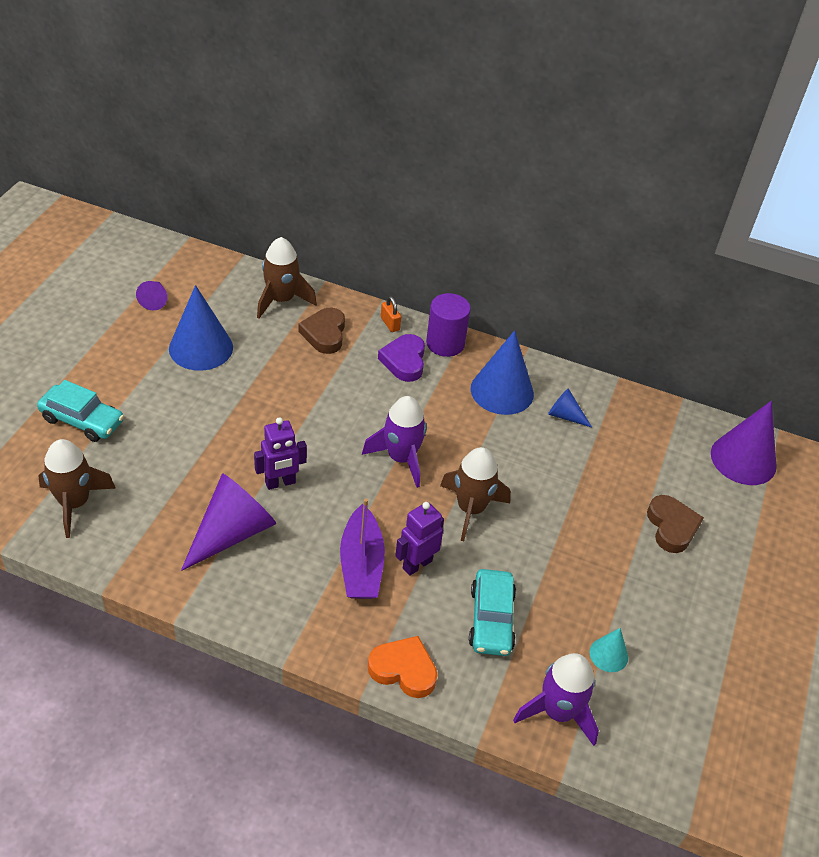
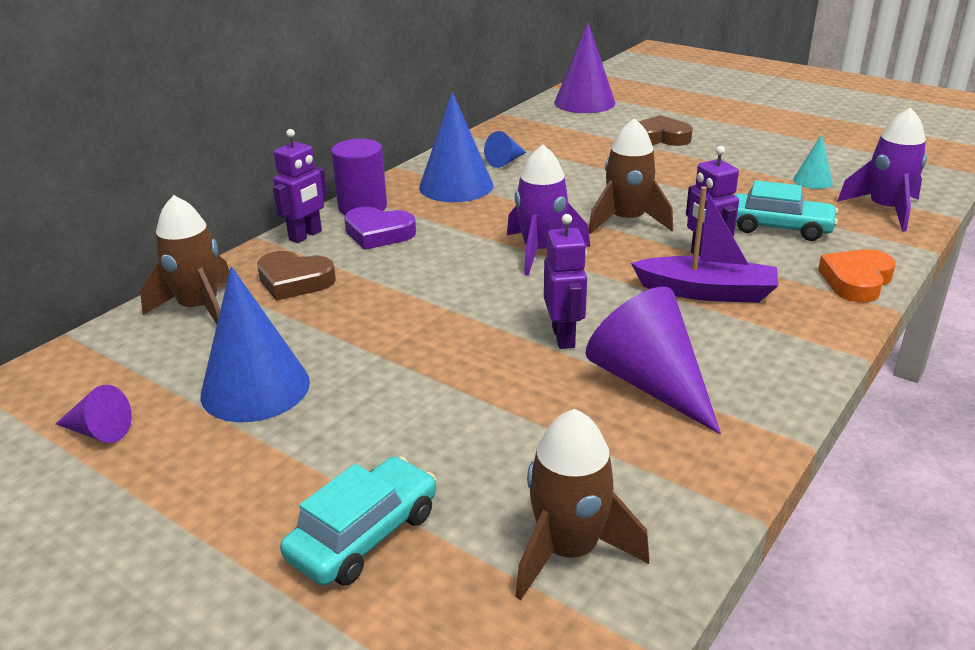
camera: 70 degrees left, 15 degrees down
(390, 324) = (306, 235): orange padlock -> purple robot

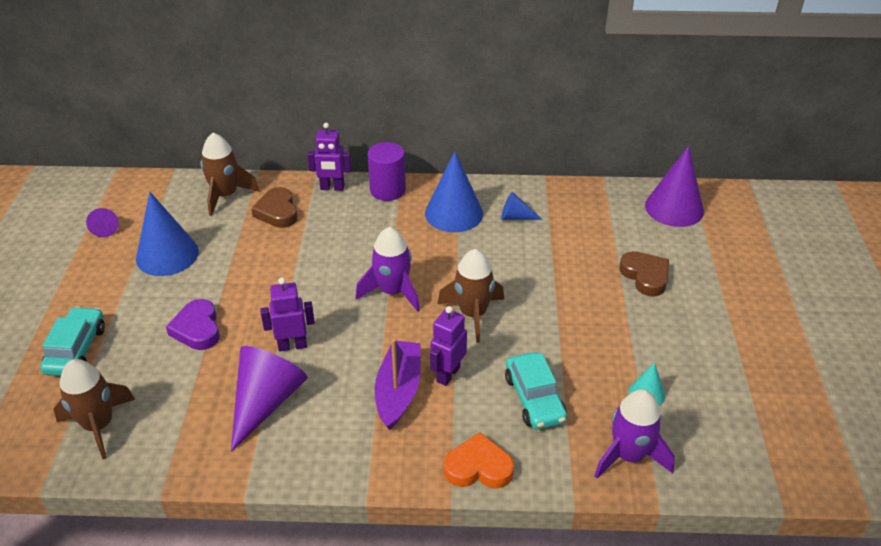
camera: 55 degrees right, 10 degrees up
(364, 535) = (76, 349): turquoise car -> turquoise car turned 90 degrees counterclockwise
(378, 233) = (358, 213): purple heart -> purple heart (197, 329)
(564, 337) = (292, 345): purple robot -> purple robot turned 150 degrees counterclockwise
(707, 292) = (398, 391): purple boat -> purple boat turned 150 degrees counterclockwise

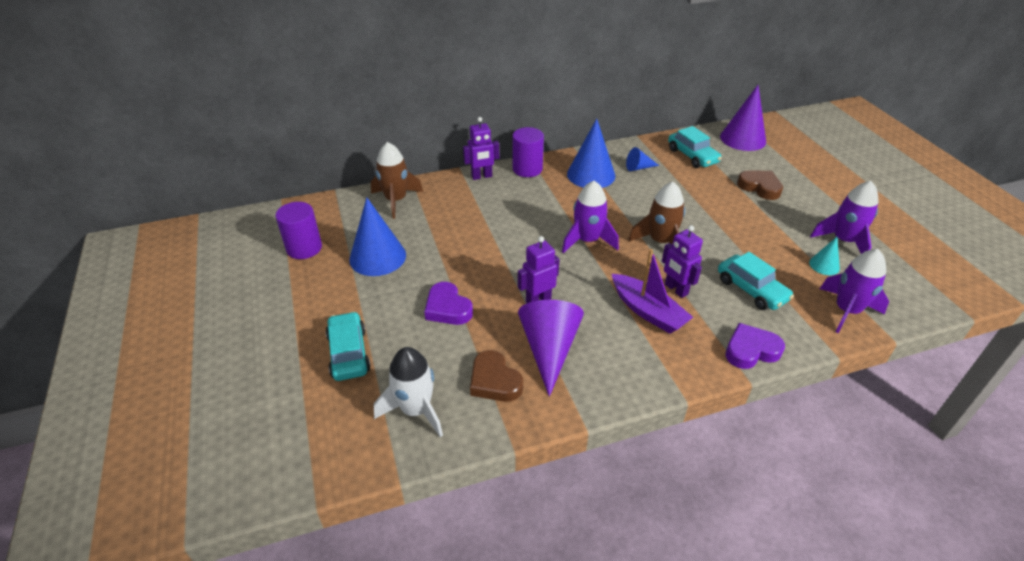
camera: 20 degrees left, 0 degrees up
(99, 425) = (416, 410): brown rocket -> white rocket
(105, 227) = (304, 248): purple cone -> purple cylinder
(277, 212) = (449, 203): brown heart -> brown heart (494, 381)
(398, 391) = (648, 311): purple boat -> purple boat turned 150 degrees clockwise
(448, 374) = (676, 289): purple robot -> purple robot turned 45 degrees counterclockwise
(478, 467) = (751, 350): orange heart -> purple heart
(592, 216) = (692, 156): none -> turquoise car
(697, 370) = (843, 241): none -> purple rocket

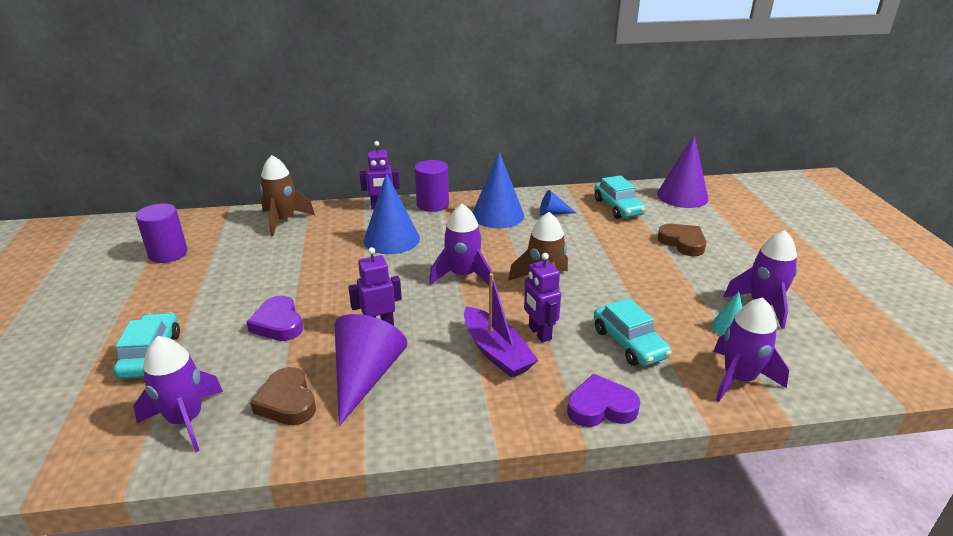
camera: 10 degrees right, 10 degrees down
(377, 257) = (235, 268): blue cone -> blue cone (391, 239)
(416, 410) = (186, 420): white rocket -> purple rocket

